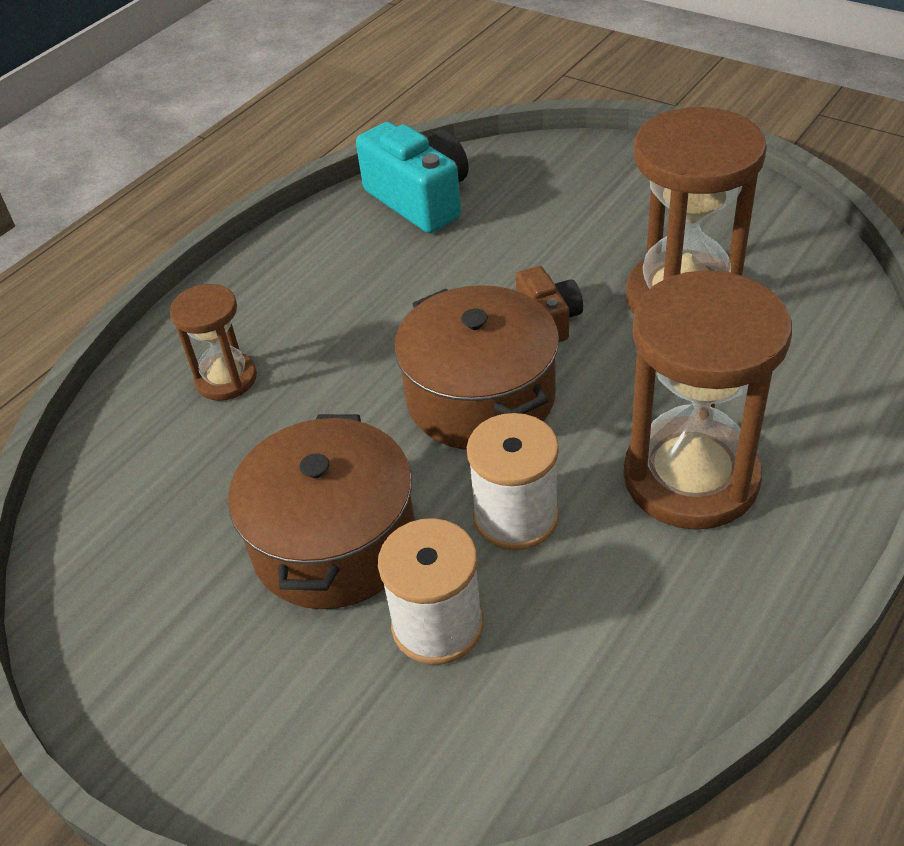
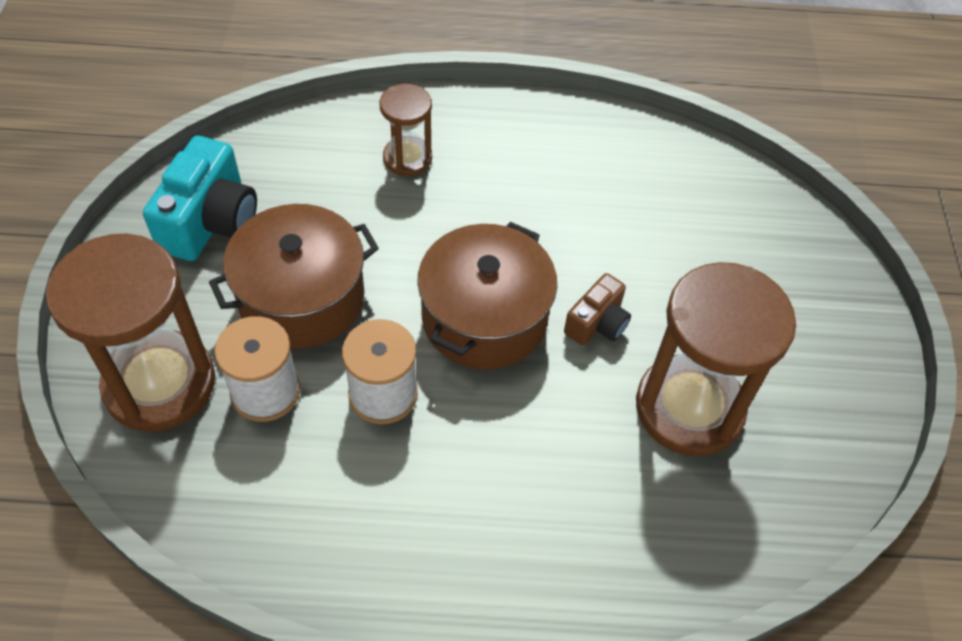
camera: 50 degrees right, 10 degrees up
(420, 199) = (677, 170): turquoise camera -> turquoise camera (210, 221)
(690, 478) = (487, 494): brown hourglass -> brown hourglass (159, 383)

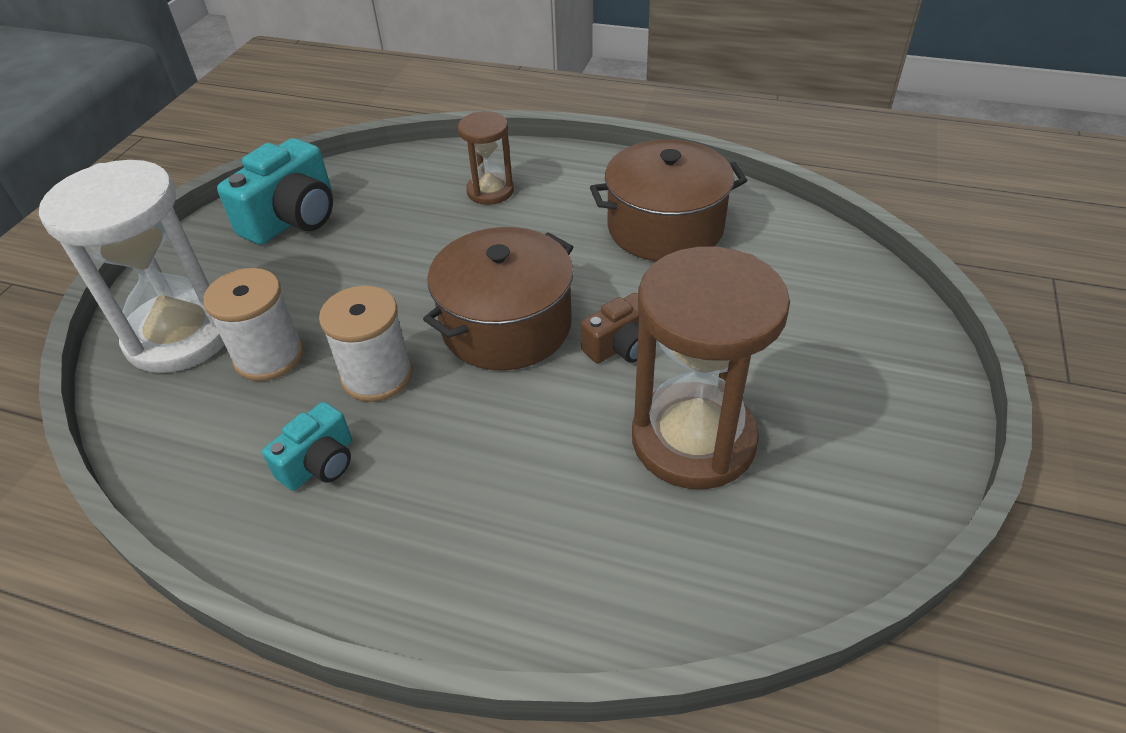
camera: 20 degrees right, 10 degrees down
(159, 383) = (180, 335): brown hourglass -> white hourglass
(301, 298) = (341, 286): brown pot -> brown pot (665, 227)
(369, 496) = (320, 463): none -> turquoise camera

